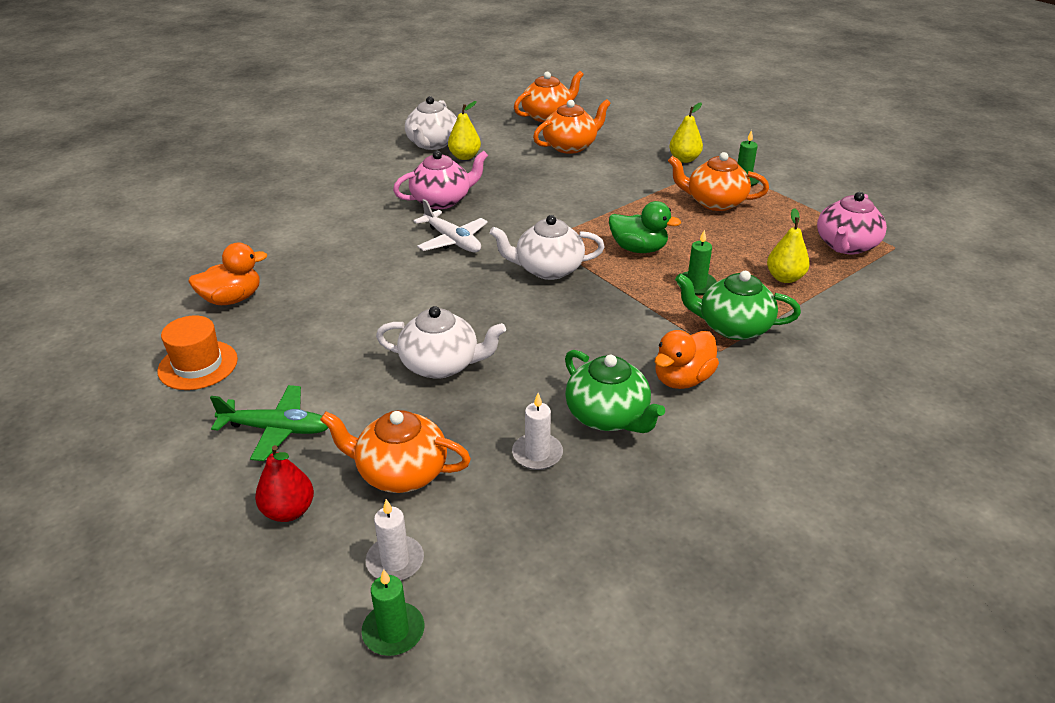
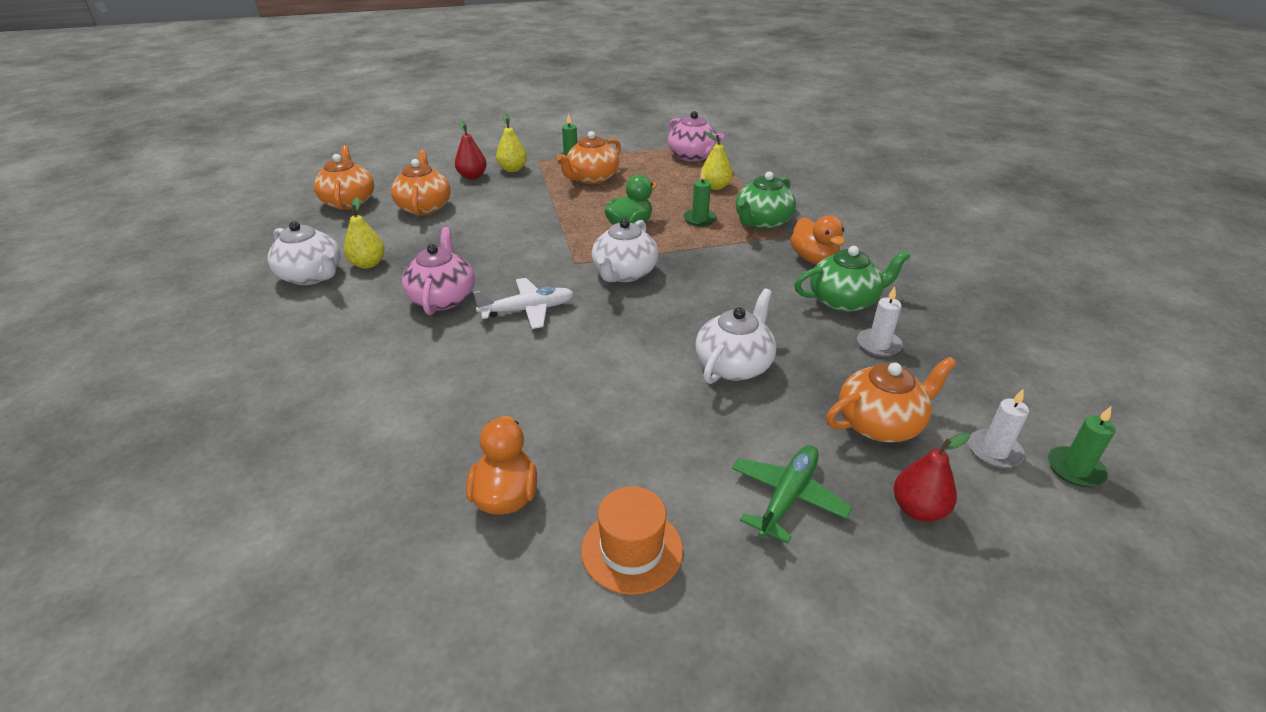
camera: 65 degrees left, 0 degrees up
(400, 472) = (880, 423): orange teapot -> orange teapot turned 150 degrees counterclockwise
(647, 147) = (472, 176): none -> red pear

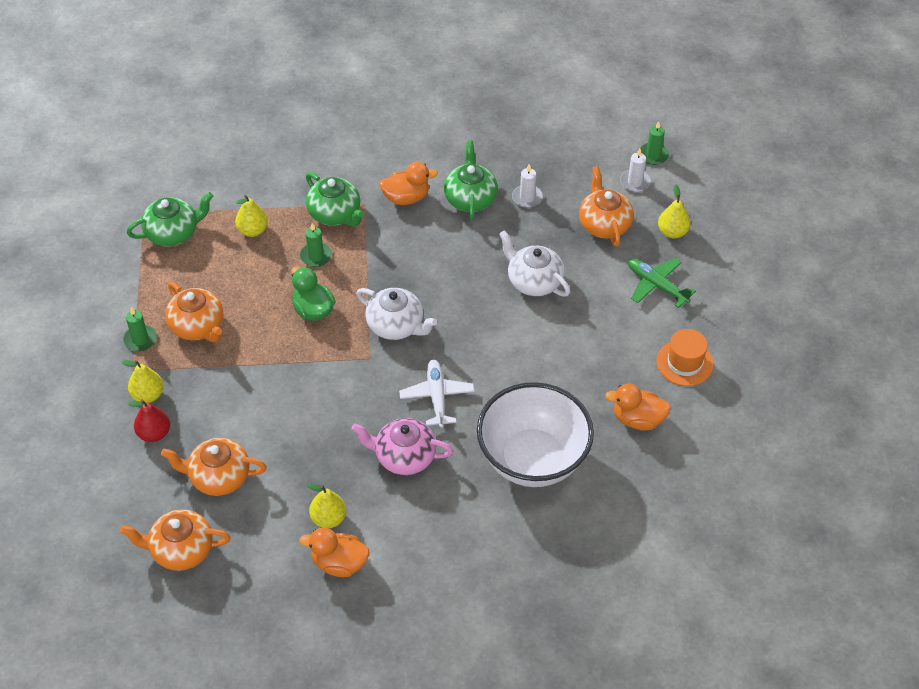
camera: 80 degrees left, 15 degrees up
(312, 276) = (339, 563): white teapot -> orange duck
(433, 393) = (532, 459): none -> white bowl
(693, 156) = (173, 233): pink teapot -> green teapot
(918, 509) = (672, 232): red pear -> yellow pear

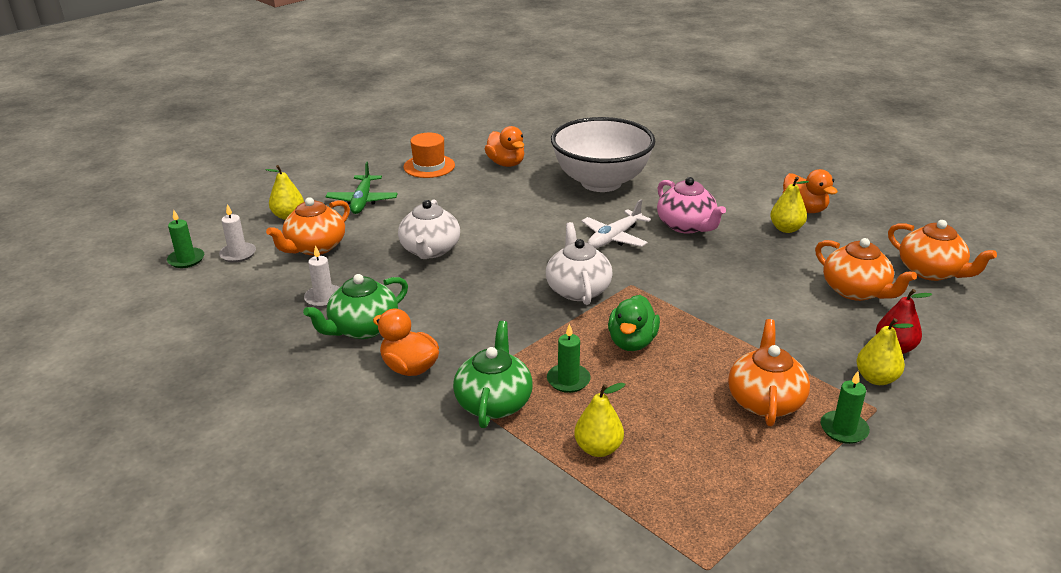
camera: 130 degrees left, 20 degrees down
(173, 233) = (694, 514): green teapot -> none

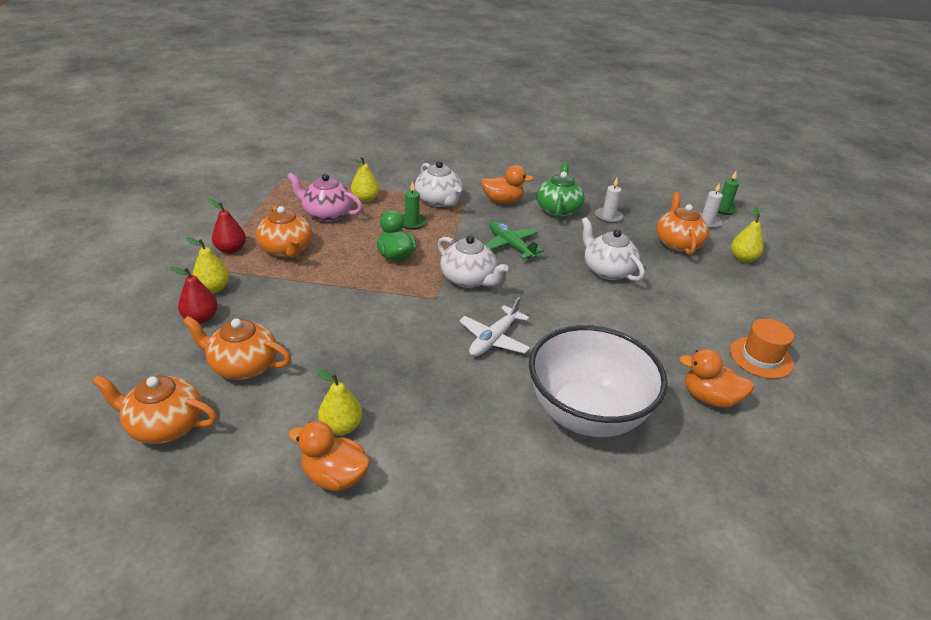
camera: 140 degrees right, 5 degrees up
(362, 201) = (728, 292): green plane -> green plane (510, 245)
(494, 402) = (438, 201): green teapot -> white teapot
(614, 238) = (494, 339): white plane -> white plane turned 150 degrees counterclockwise
(686, 226) = (444, 384): pink teapot -> pink teapot (327, 214)
(844, 429) = (231, 250): green candle -> red pear

